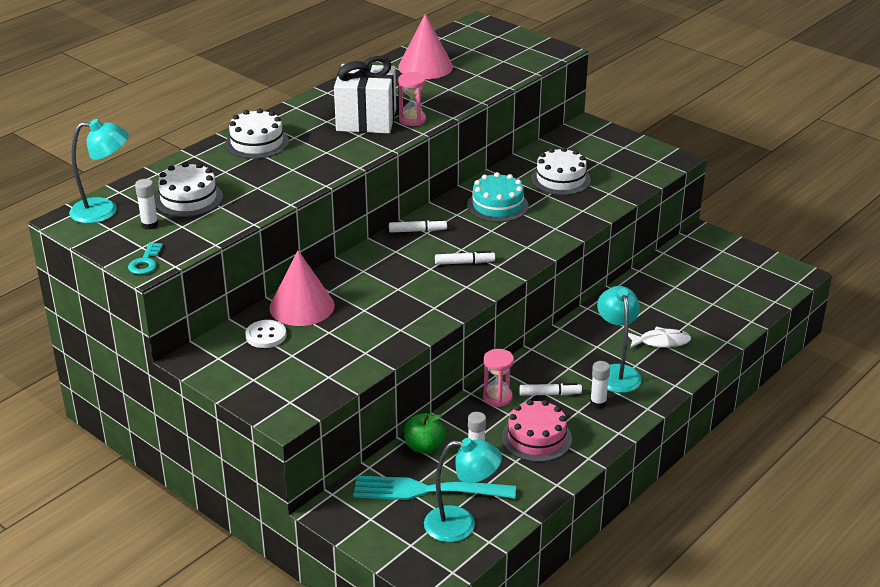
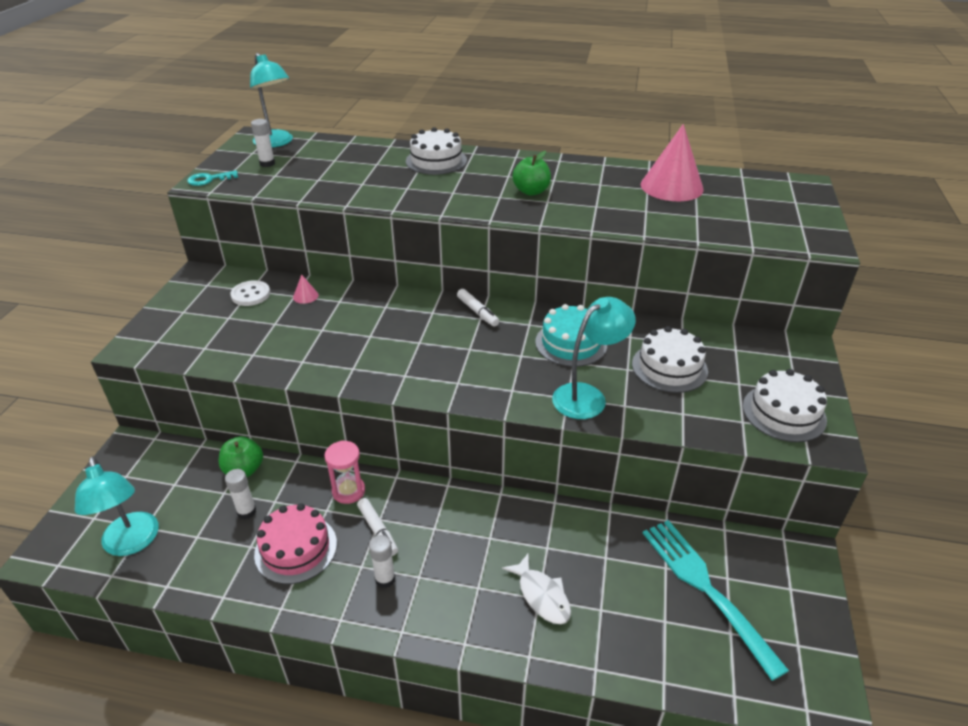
camera: 60 degrees right, 5 degrees up
(188, 198) = (320, 164): white cake -> white cake (784, 413)
(302, 306) = (305, 296): pink cone -> pink cone, size x0.40
(366, 120) = (531, 191): white gift -> green apple
(412, 120) = (560, 212): pink hourglass -> none
(428, 490) = (179, 498): turquoise fork -> turquoise fork (707, 589)
(464, 263) = (446, 359): white marker -> none
(616, 372) = (452, 574): turquoise lamp -> turquoise lamp (587, 396)

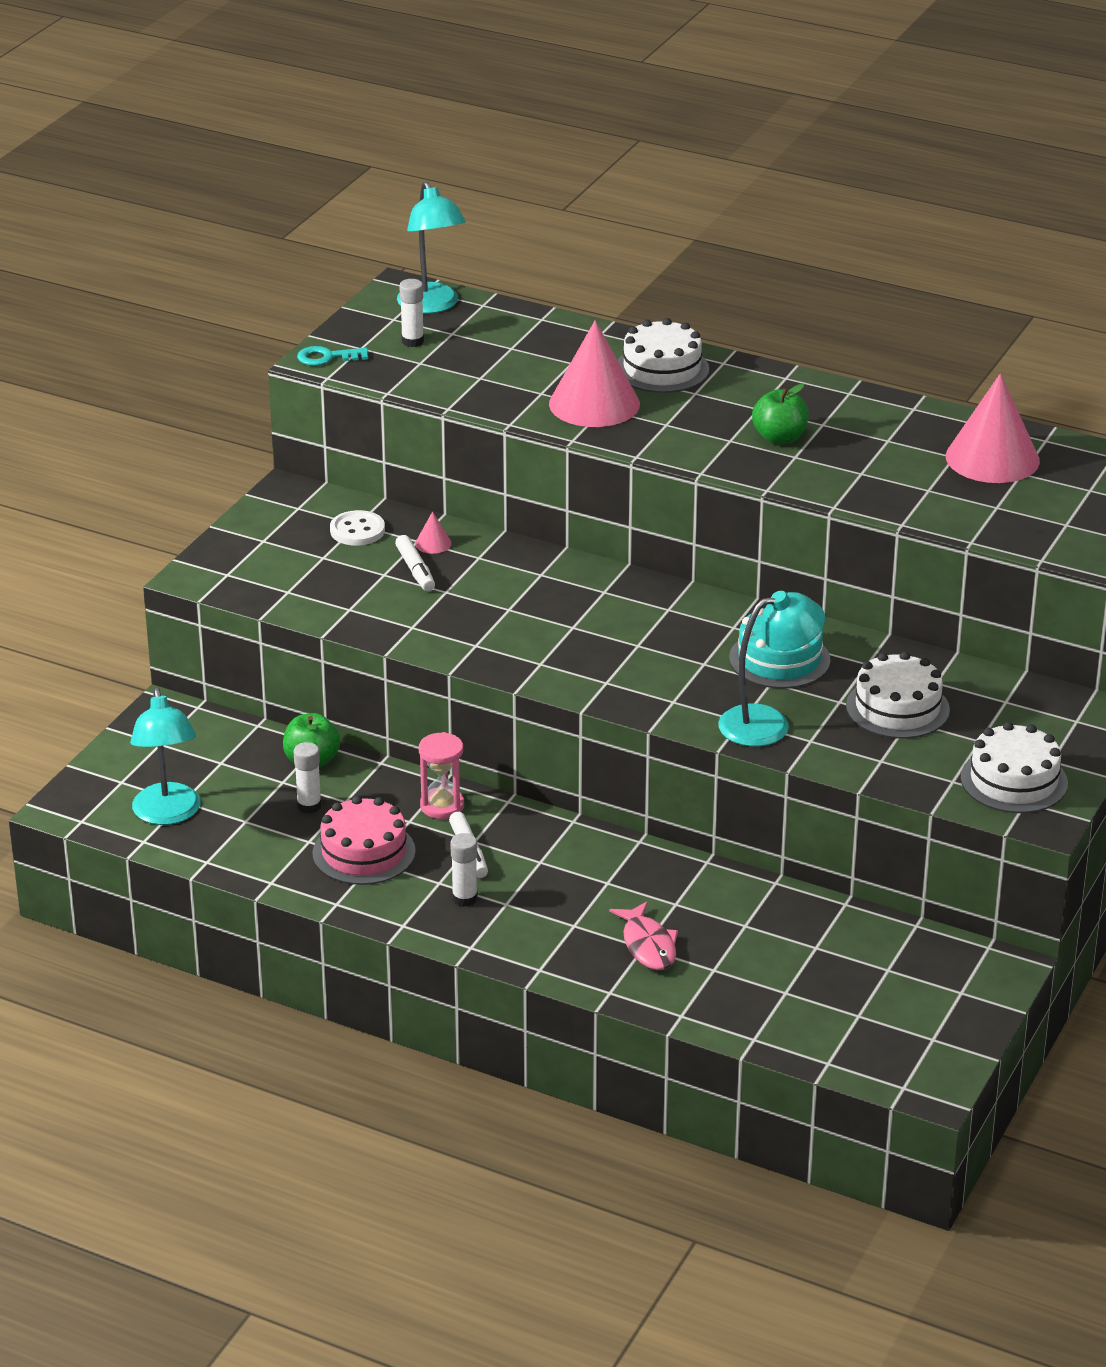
camera: 15 degrees right, 5 degrees down
(400, 186) = (594, 404): none -> pink cone
(477, 312) = (668, 600): white marker -> white marker (415, 570)
(541, 595) = (648, 945): white fish -> pink fish
(707, 589) = (855, 974): turquoise fork -> none

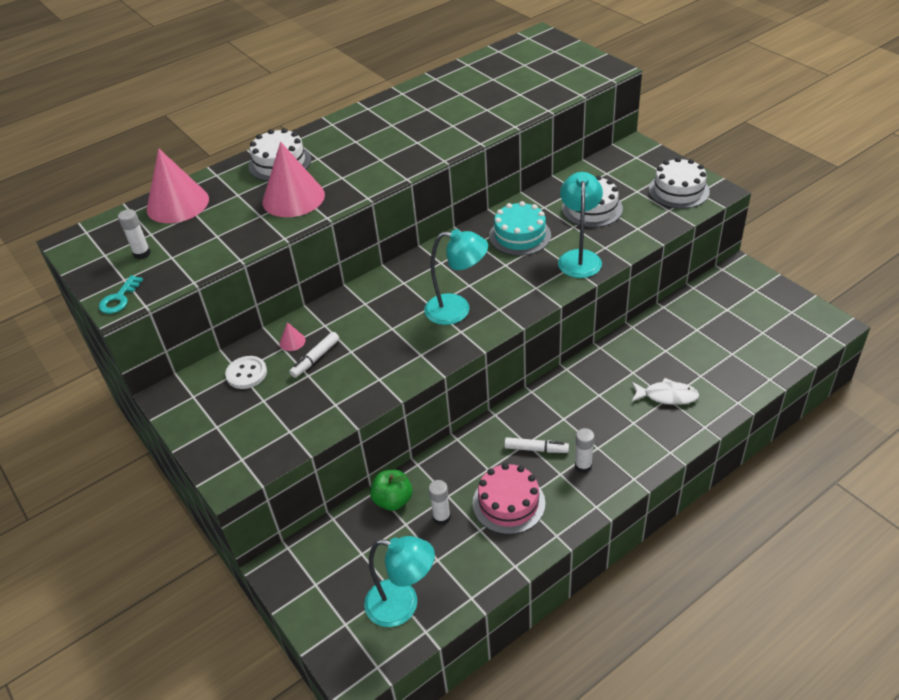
camera: 60 degrees left, 10 degrees up
(415, 570) = (315, 358): white marker -> white marker turned 120 degrees clockwise
(432, 306) = (108, 234): turquoise lamp -> turquoise lamp (457, 310)
(442, 806) = (482, 447): pink hourglass -> none
(648, 945) = (667, 396): pink fish -> white fish
(779, 438) = (393, 142): green apple -> none
(992, 458) = (472, 83): pink cone -> pink cone (177, 204)

